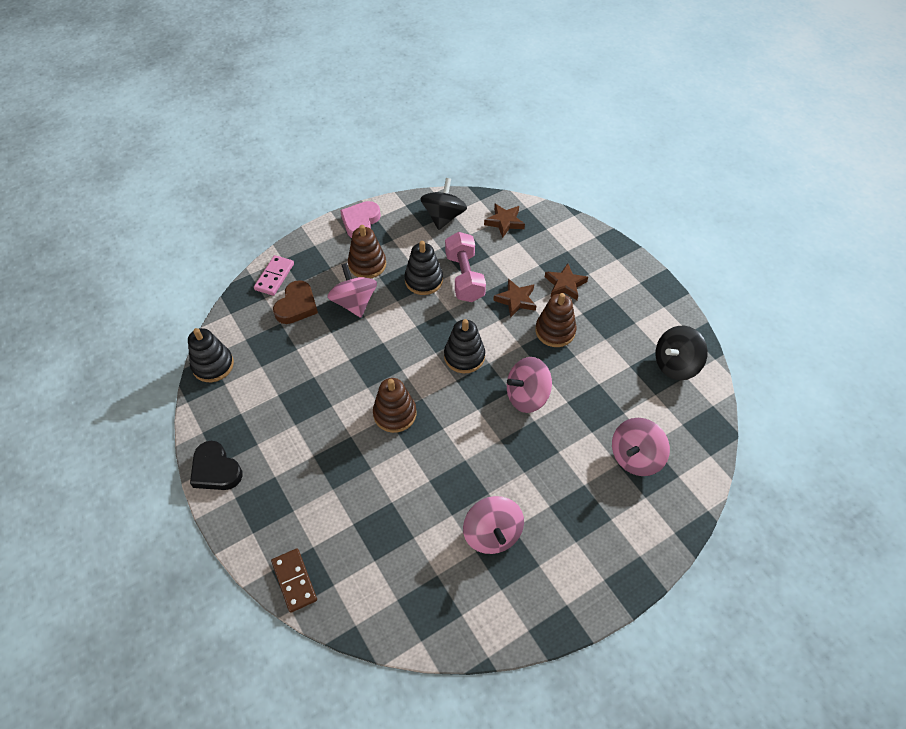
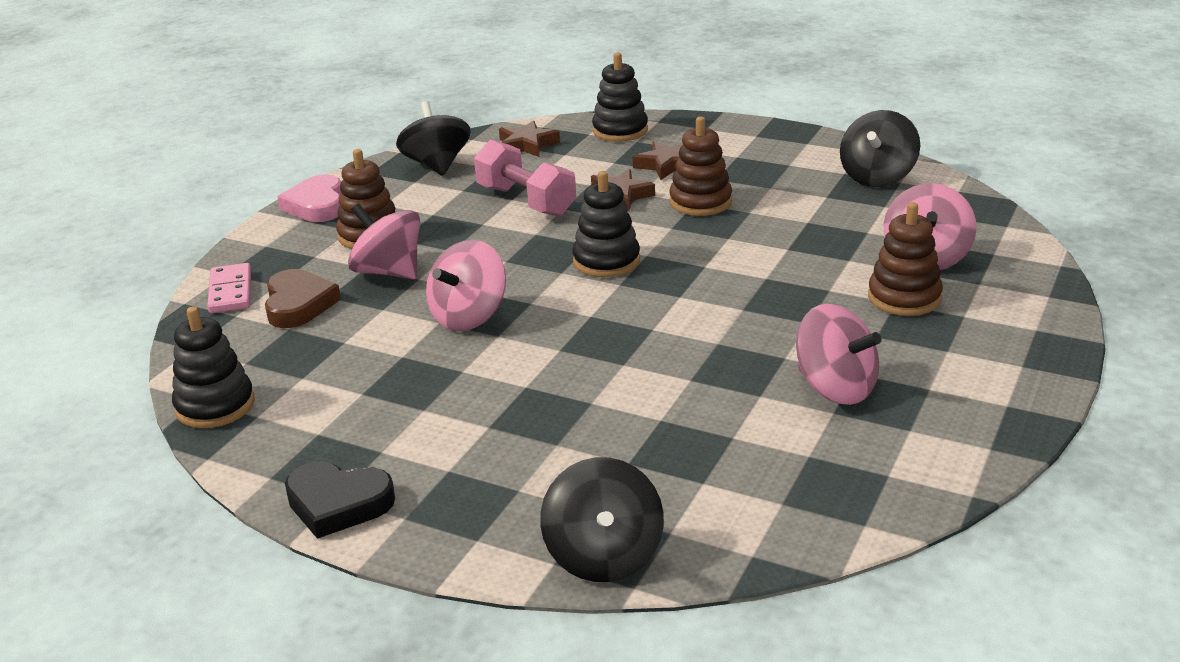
camera: 30 degrees left, 25 degrees down
(294, 581) = (604, 556): brown domino -> black spinning top
(395, 414) = (568, 342): brown stacking toy -> brown stacking toy (904, 298)
(424, 280) = (471, 221): black stacking toy -> black stacking toy (620, 131)
(527, 396) = (731, 262): pink spinning top -> pink spinning top (469, 317)

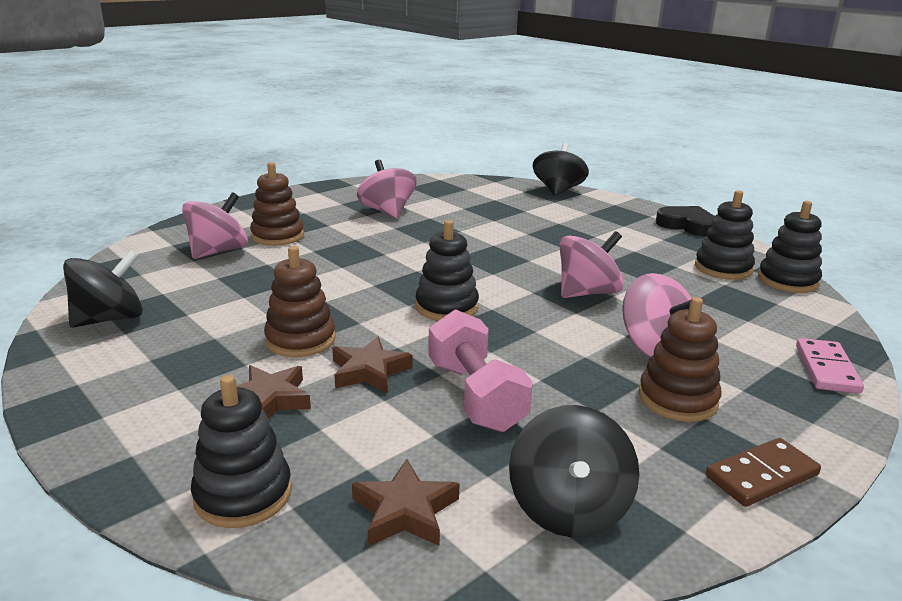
camera: 160 degrees left, 5 degrees down
(298, 304) = (745, 338): brown heart -> none
(298, 406) = (723, 268): none -> black stacking toy
(317, 205) = (761, 475): pink heart -> brown domino

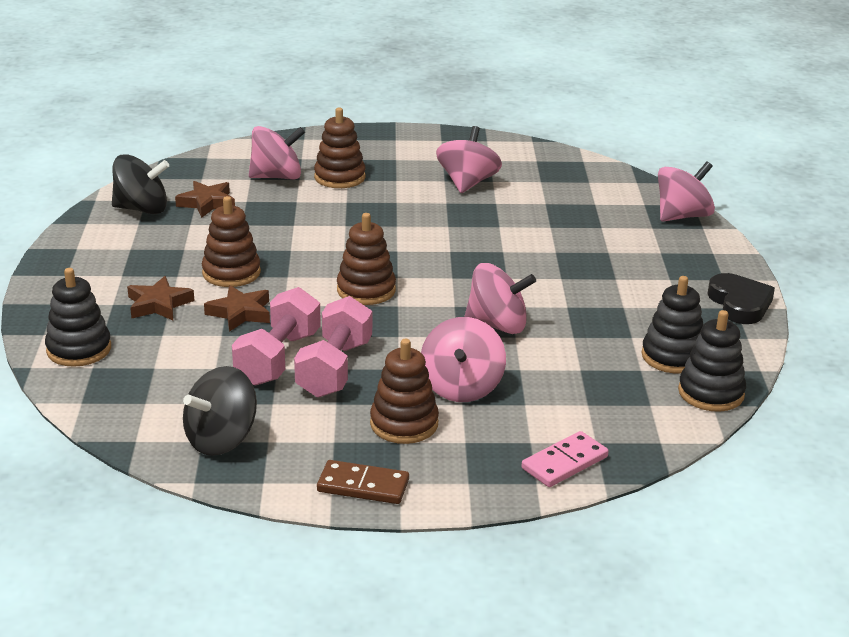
camera: 40 degrees right, 5 degrees up
(405, 511) = (140, 397): brown star -> brown star (207, 203)
(447, 307) = (366, 290): black stacking toy -> brown stacking toy
(539, 381) = (335, 368): none -> pink dumbbell
(558, 191) = (682, 216): black spinning top -> pink spinning top

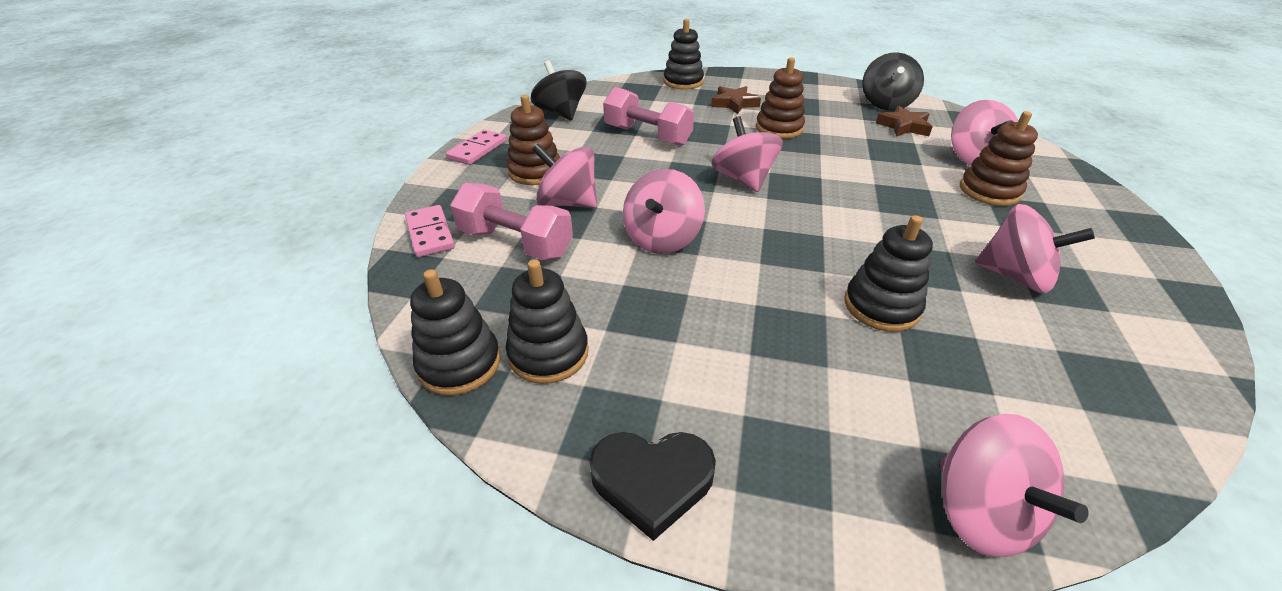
camera: 105 degrees right, 10 degrees up
(240, 313) = (716, 128): brown star -> none
(335, 368) = (623, 154): pink dumbbell -> pink dumbbell (515, 243)
(363, 486) = (477, 150): brown domino -> pink domino
(366, 290) = (743, 179): brown stacking toy -> pink spinning top
(533, 231) = (881, 306): none -> black stacking toy

